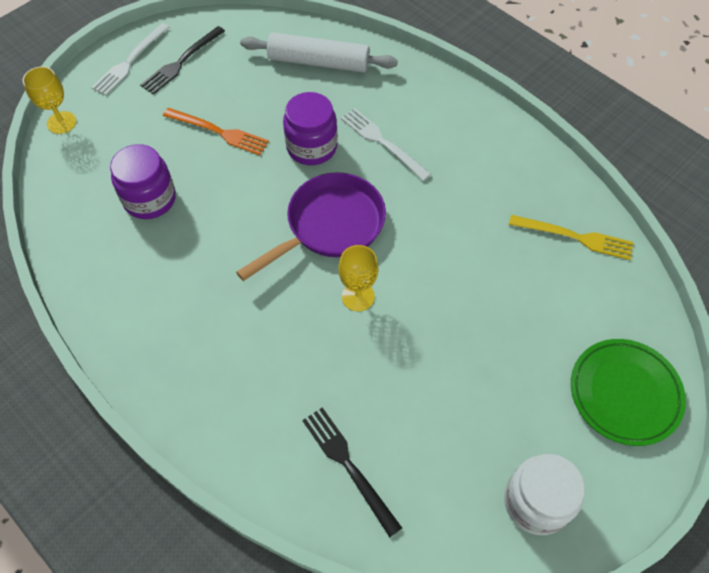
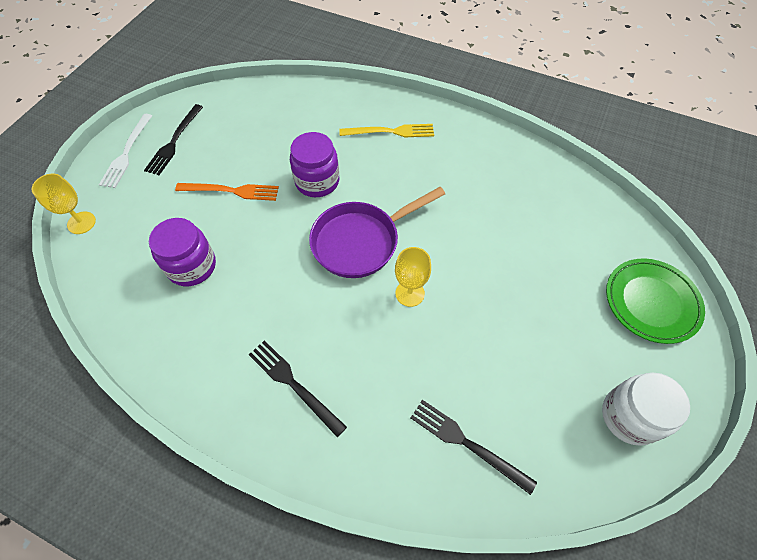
camera: 20 degrees left, 0 degrees up
(202, 349) = (294, 384): none -> black fork
(319, 62) = (293, 112): white rolling pin -> none
(330, 226) = (360, 241): purple pan -> purple pan turned 150 degrees counterclockwise
(383, 142) = (374, 161): white fork -> none
(574, 237) = (555, 192): yellow fork -> yellow fork (390, 132)

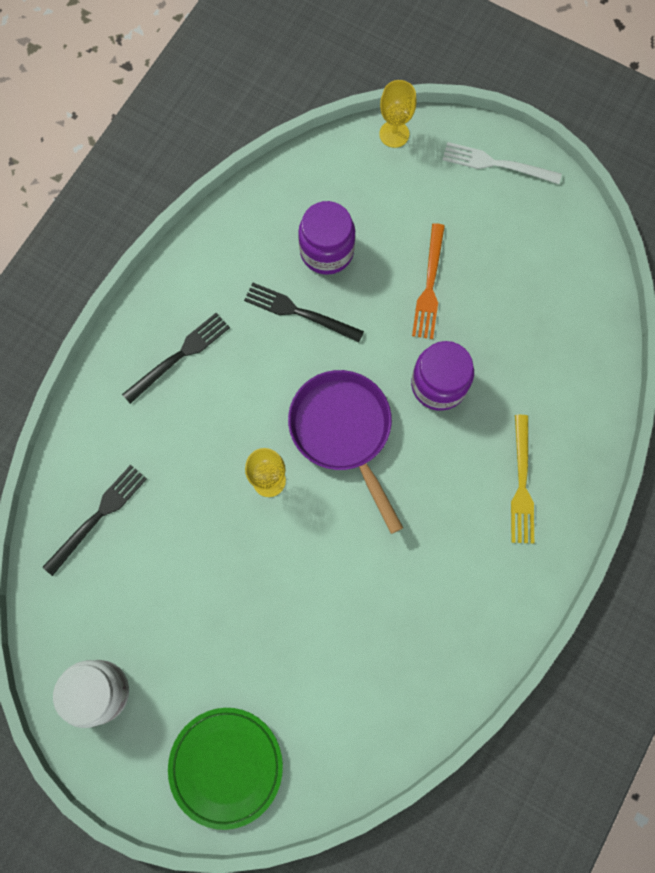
camera: 95 degrees right, 15 degrees up
(174, 141) = (514, 215): black fork -> black fork (299, 312)

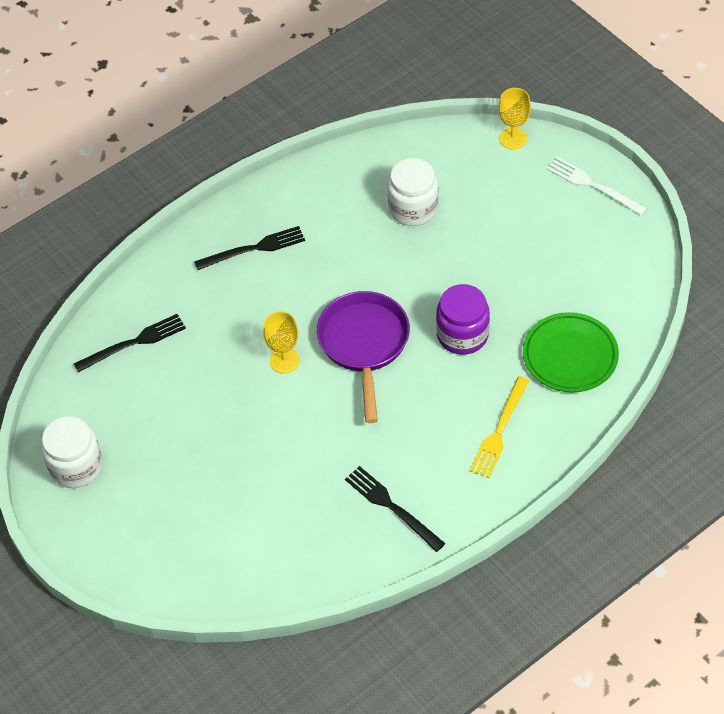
camera: 25 degrees right, 20 degrees down
(226, 766) = (152, 554): green plate -> green plate (570, 356)
(299, 312) = (369, 246): black fork -> black fork (392, 507)
(326, 251) = (413, 208): purple jar -> white jar
(429, 285) = (490, 259): orange fork -> none

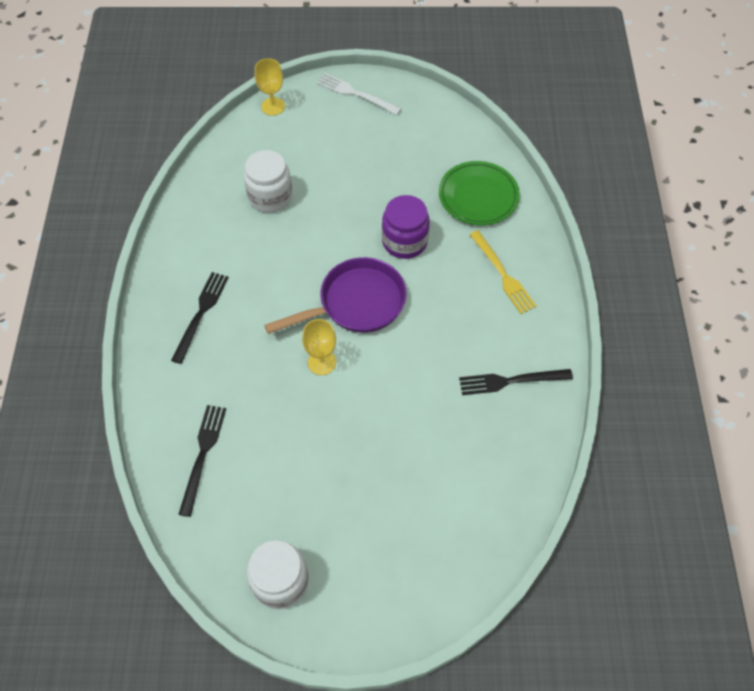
camera: 55 degrees left, 5 degrees up
(364, 344) = (356, 303): purple pan -> purple pan turned 120 degrees clockwise
(593, 185) = (356, 94): white fork -> white fork turned 45 degrees clockwise

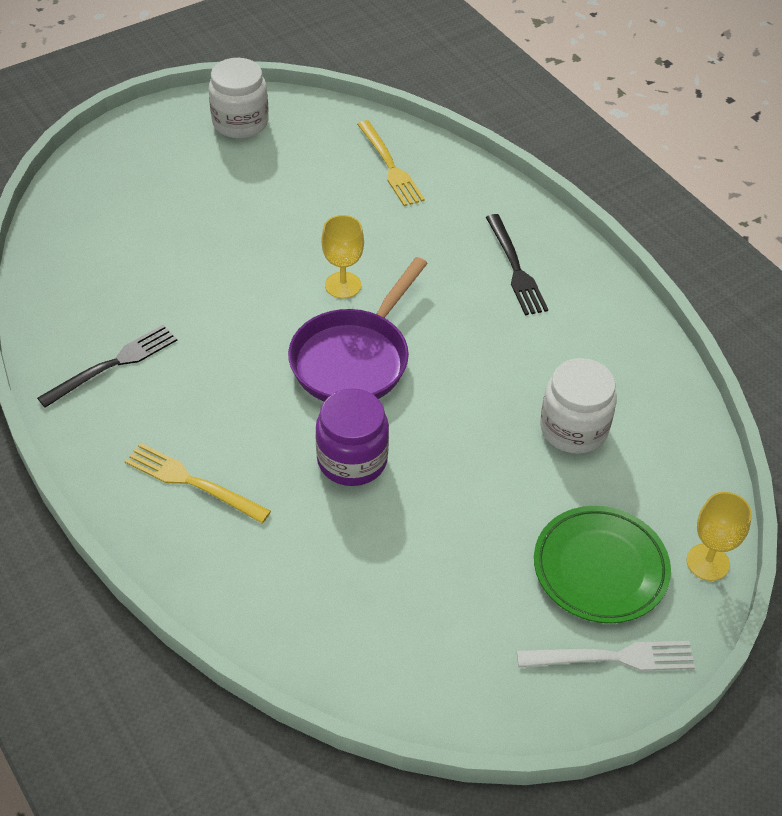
camera: 145 degrees right, 10 degrees down
(203, 455) = (390, 166): black fork -> yellow fork
(478, 196) = (295, 579): green plate -> green plate (600, 568)

